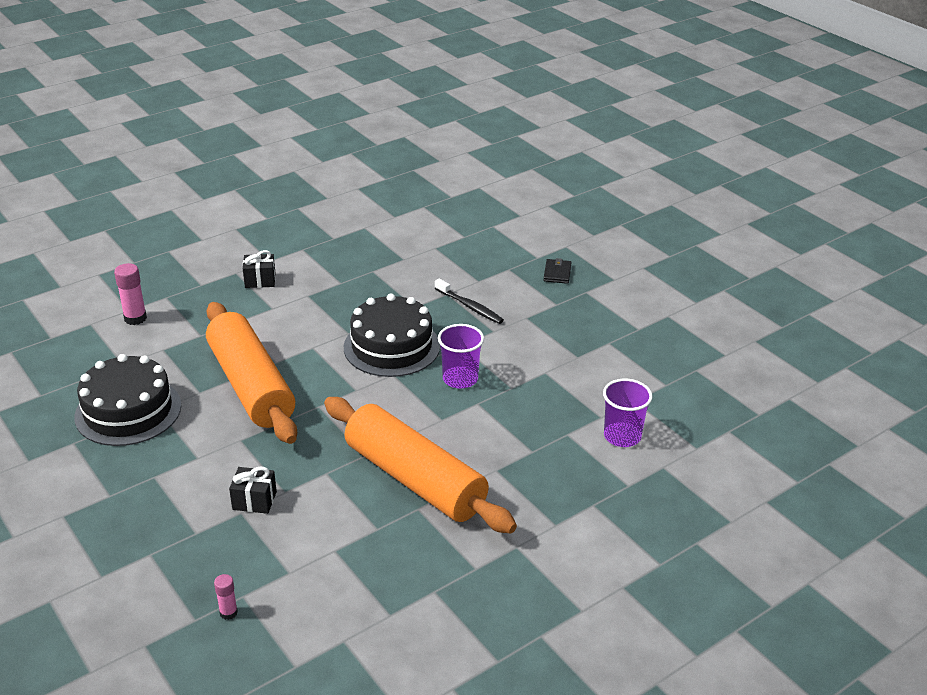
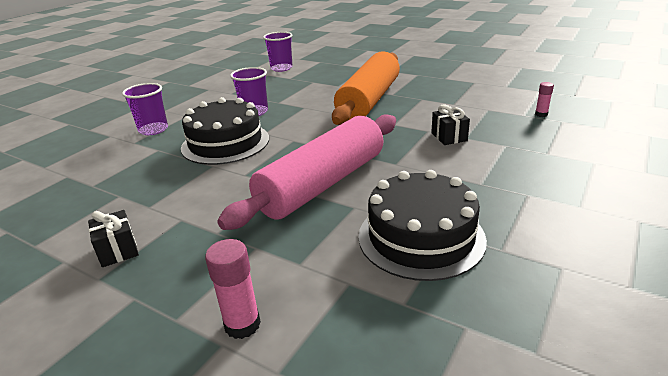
camera: 110 degrees left, 5 degrees down
(251, 385) = (322, 184): orange rolling pin -> pink rolling pin
(470, 306) = (153, 130): black toothbrush -> purple cup
(557, 273) = (96, 113): black wallet -> none

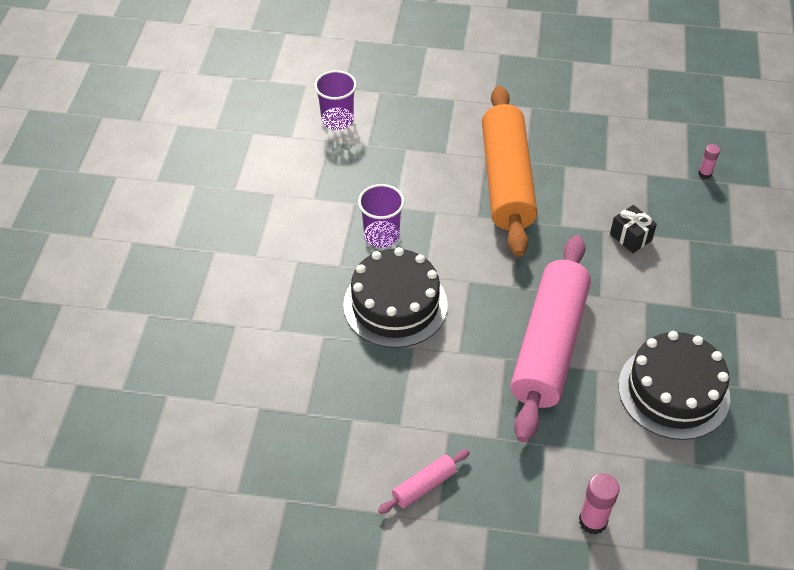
camera: 25 degrees left, 20 degrees up
(118, 250) = (424, 486): black gift -> pink rolling pin
(153, 130) = (281, 301): purple cup -> none

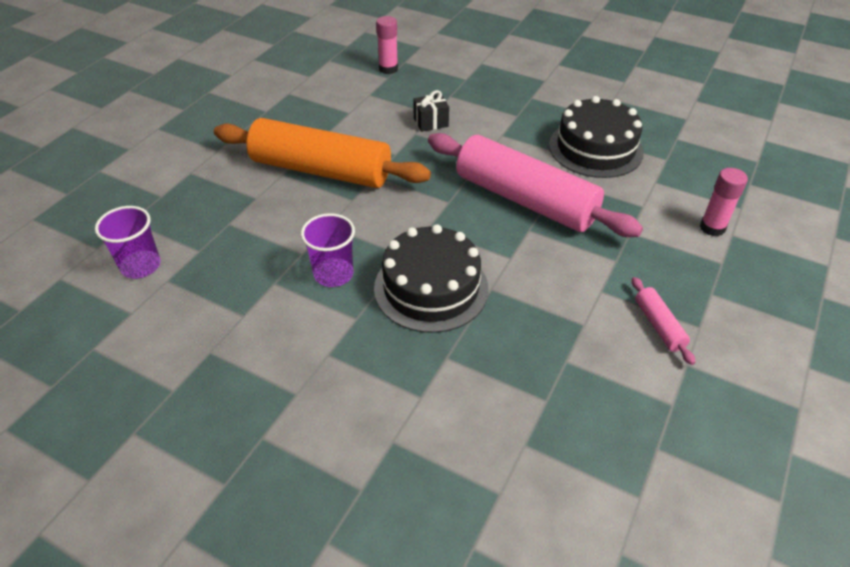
camera: 70 degrees left, 5 degrees down
(705, 174) = (388, 69): pink glue stick -> pink glue stick, size x1.66

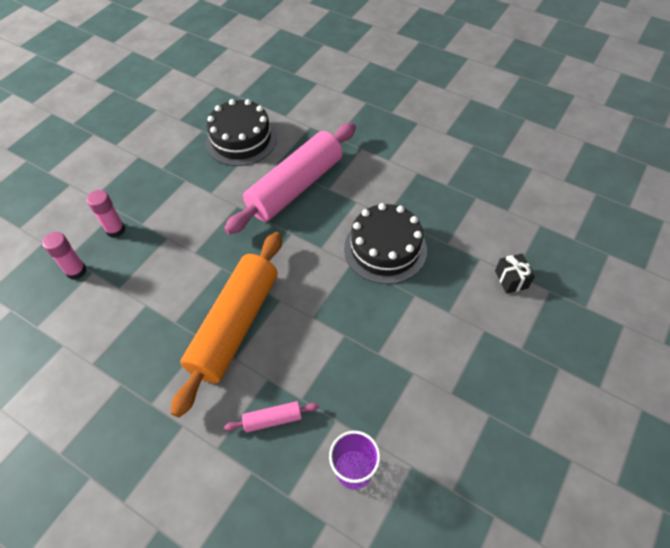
camera: 85 degrees left, 10 degrees up
(333, 274) = (369, 311): purple cup -> none
(431, 122) = (180, 240): black gift -> black gift (511, 279)
(659, 325) = (417, 139): pink rolling pin -> pink rolling pin (273, 419)
(712, 228) = (334, 99): pink glue stick -> pink glue stick (115, 230)

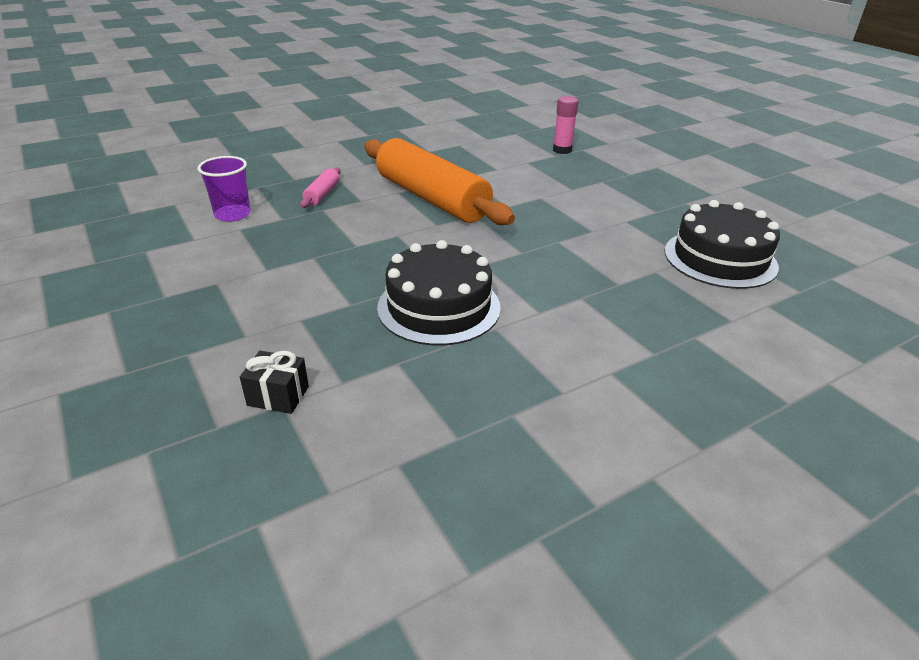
camera: 115 degrees right, 20 degrees down
(115, 230) = (601, 170): pink glue stick -> none
(295, 187) = (600, 274): pink rolling pin -> none

